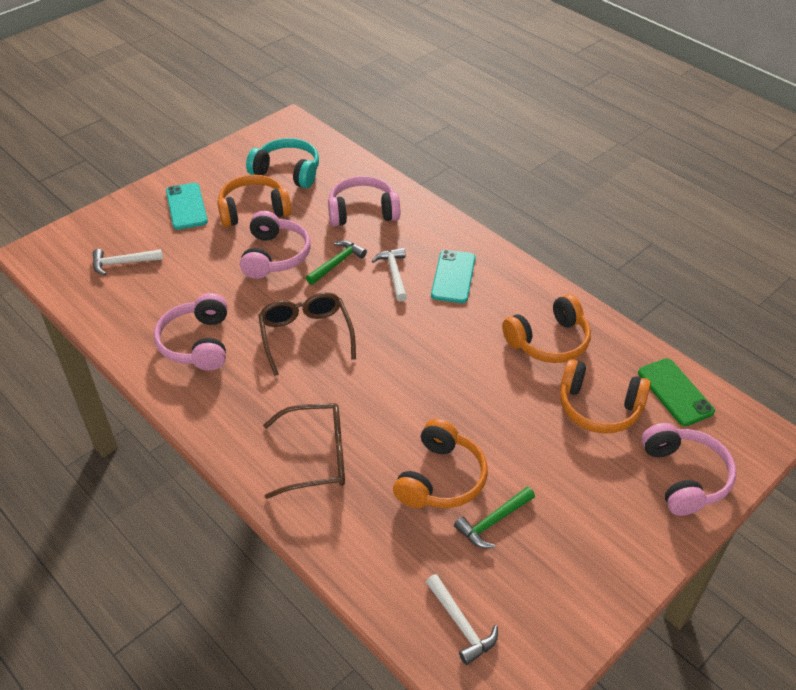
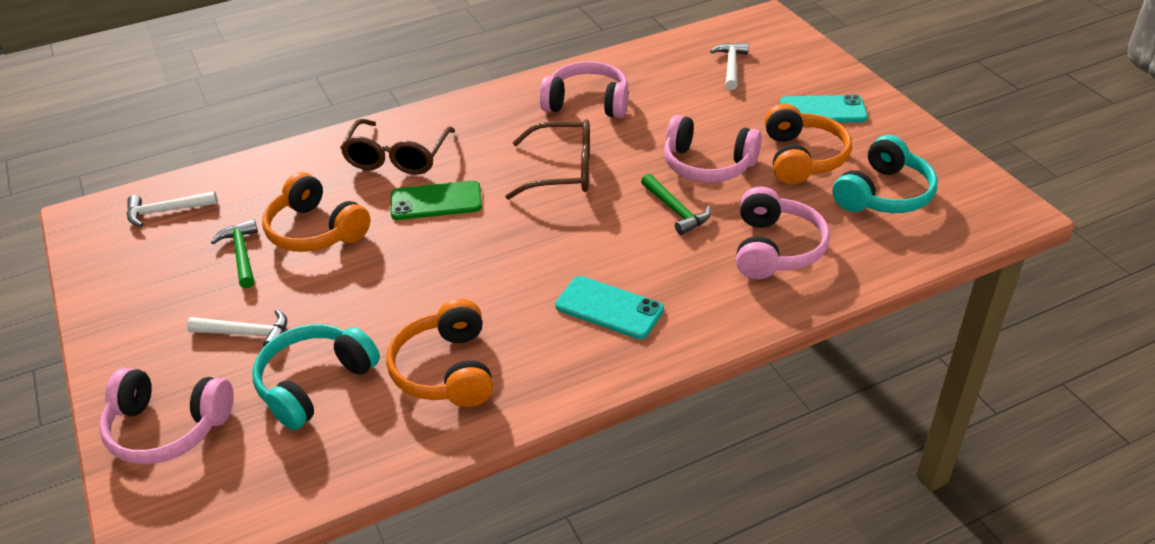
camera: 110 degrees right, 5 degrees down
(394, 274) = (637, 255): white hammer -> white hammer (246, 333)
(599, 407) = (314, 383): orange headphones -> turquoise headphones
(675, 392) = (285, 474): green phone -> green phone (436, 201)

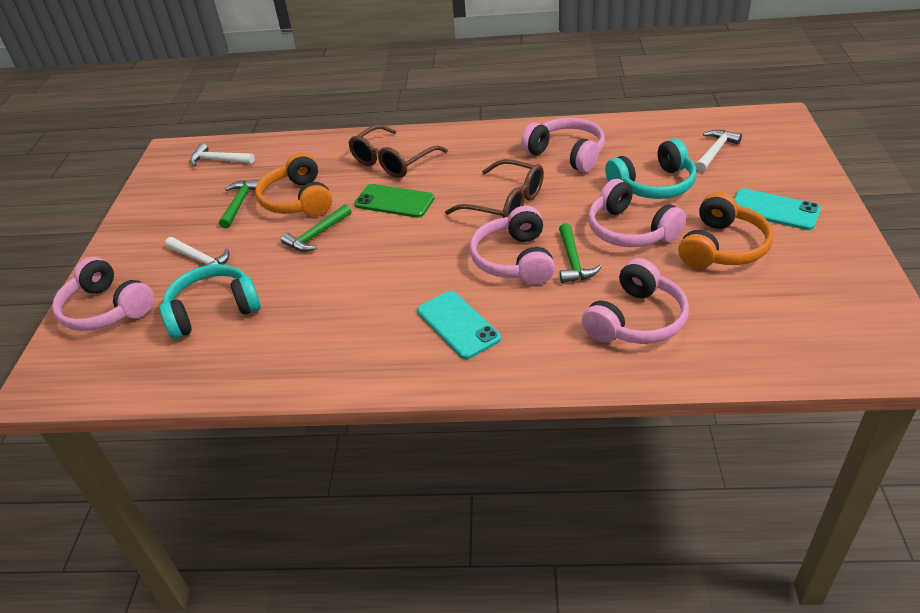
camera: 30 degrees right, 0 degrees up
(373, 263) = (317, 235): none -> green hammer
(446, 370) = (304, 332): orange headphones -> none
(616, 226) = (514, 260): none -> pink headphones
(884, 194) = (778, 302): turquoise headphones -> turquoise headphones (653, 185)

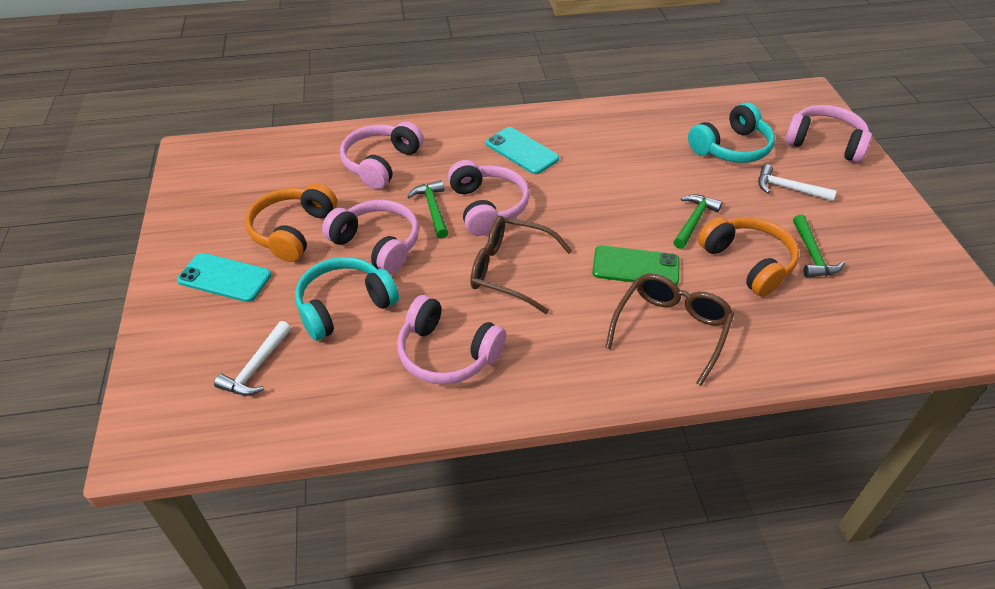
camera: 165 degrees right, 5 degrees up
(219, 160) = (906, 320): white hammer -> none

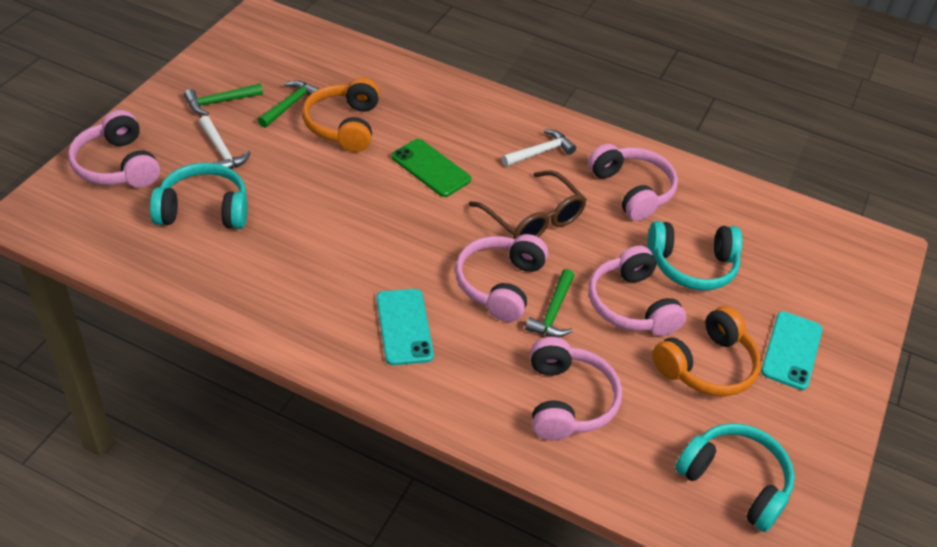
camera: 150 degrees left, 0 degrees up
(224, 278) = (791, 350): turquoise phone -> turquoise phone turned 60 degrees clockwise
(243, 173) = (734, 482): none -> turquoise headphones
(256, 367) = (784, 256): white hammer -> white hammer (540, 152)
(381, 163) = (567, 401): pink headphones -> pink headphones turned 60 degrees counterclockwise
(671, 329) = (458, 121): brown glasses -> none
(694, 221) = (338, 172): green hammer -> green hammer (220, 102)

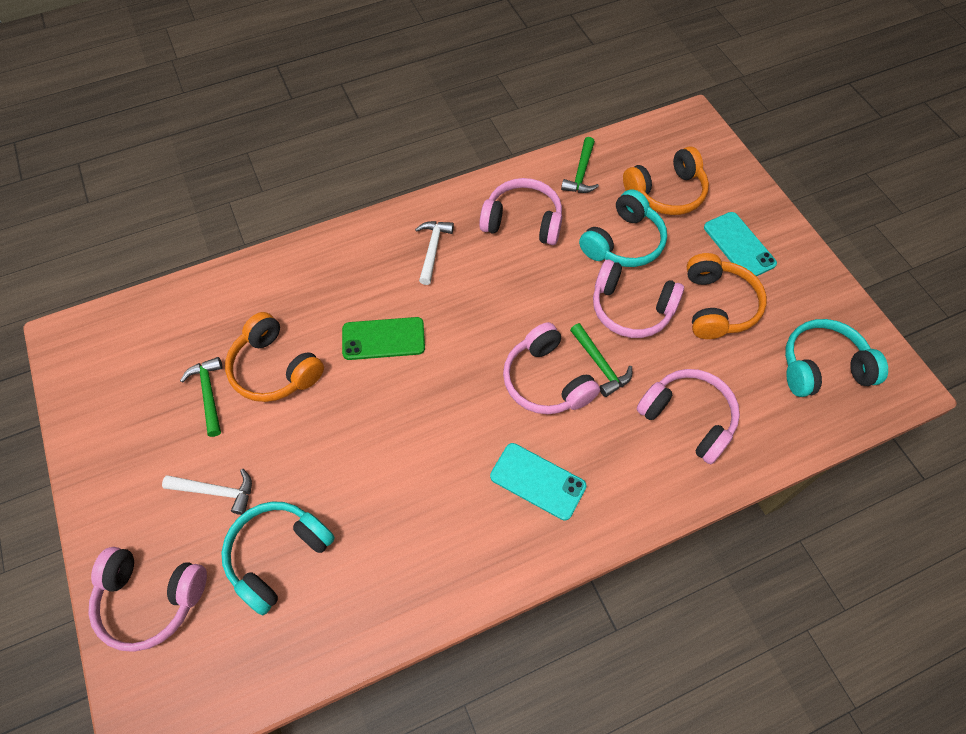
camera: 45 degrees left, 15 degrees up
(220, 102) = (149, 451): green hammer -> green hammer (581, 173)
(532, 219) = (498, 308): brown glasses -> none
(781, 269) = (666, 193): none -> orange headphones

